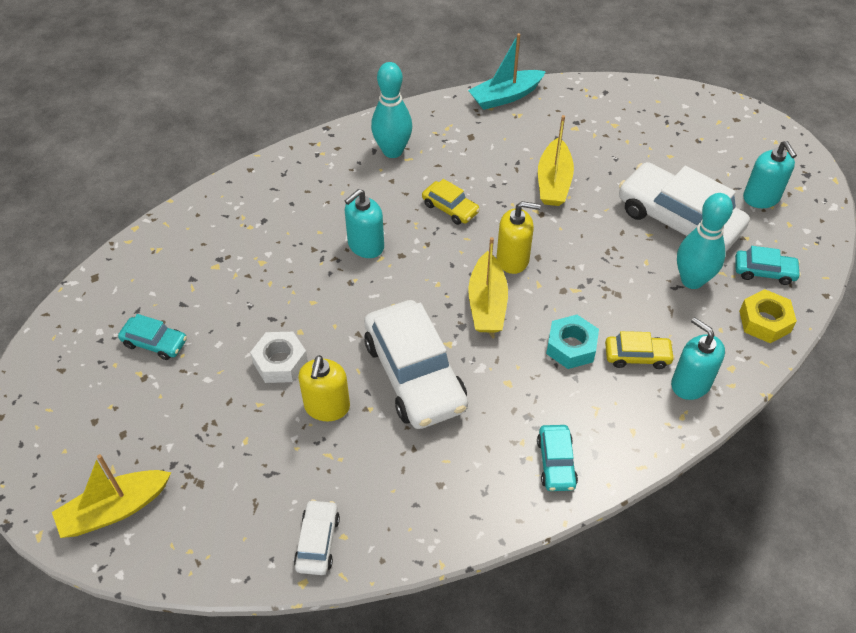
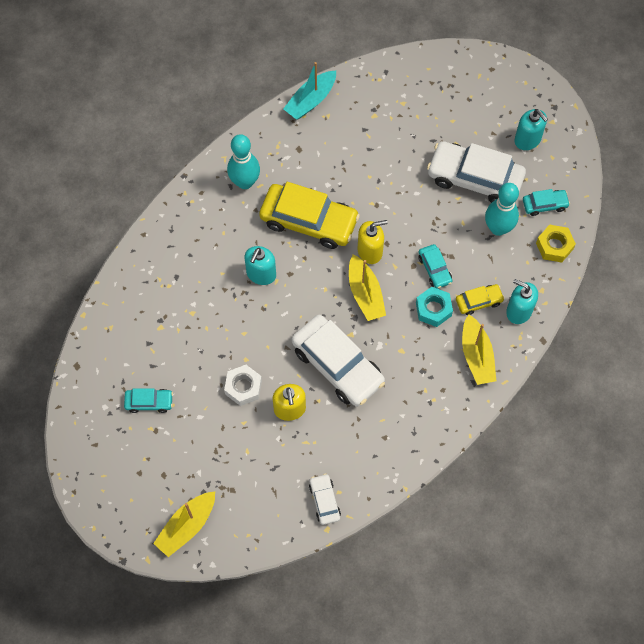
camera: 20 degrees left, 15 degrees up
(450, 208) = (309, 221): yellow car -> yellow car, size x2.10
(553, 182) = (375, 173): yellow boat -> yellow boat (477, 356)
(556, 462) = (451, 397): turquoise car -> turquoise car (434, 269)

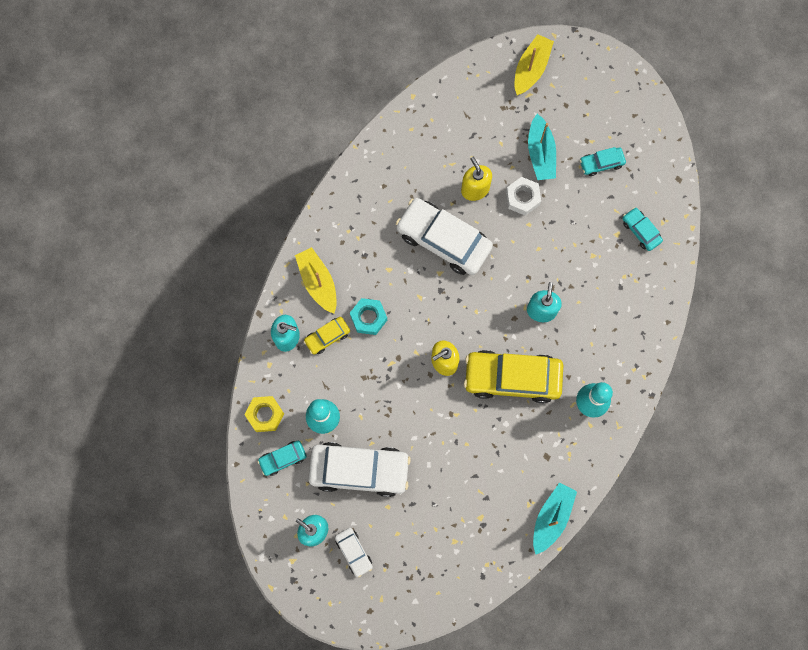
camera: 165 degrees right, 10 degrees up
(209, 429) = (540, 153): none -> turquoise boat
(324, 501) = (421, 118): white car -> white car (354, 552)
(365, 294) = (437, 316): yellow boat -> none
(434, 269) = (377, 359): turquoise car -> turquoise car (641, 231)

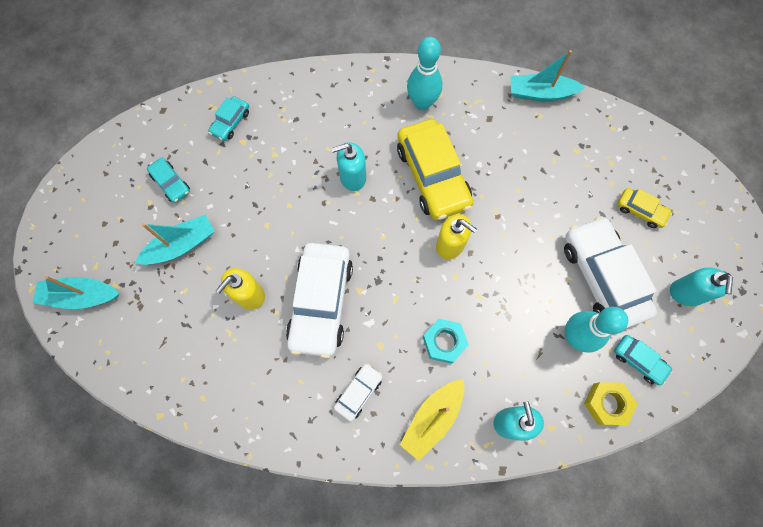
camera: 115 degrees left, 5 degrees down
(327, 337) = (487, 377): yellow car -> yellow car (640, 211)
(354, 552) = (679, 246): white car -> white car (358, 392)
(522, 198) = (240, 243): white nut -> none
(531, 69) = (81, 296): yellow boat -> turquoise boat

